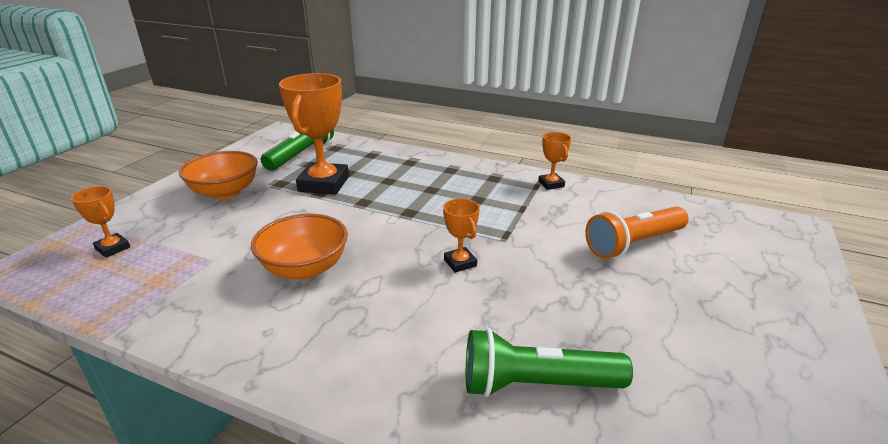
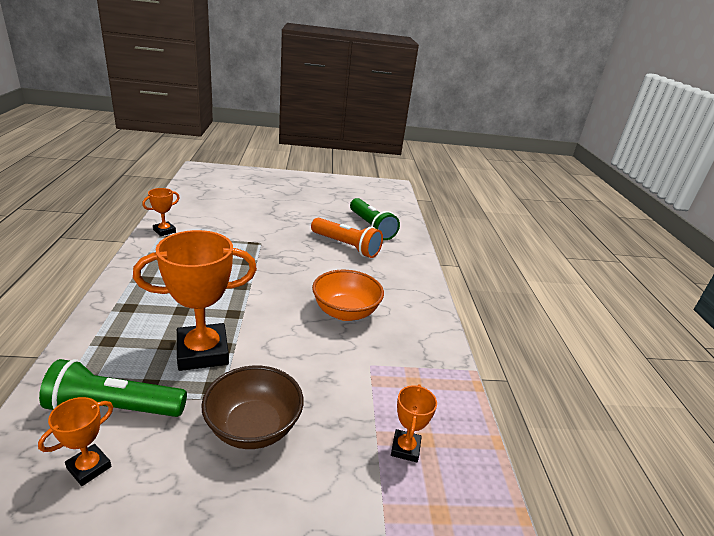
camera: 120 degrees left, 0 degrees up
(225, 192) = (253, 427): orange bowl -> brown bowl
(460, 263) = (297, 254): orange trophy -> orange trophy (89, 467)
(633, 244) = (242, 205): orange flashlight -> orange flashlight (346, 246)

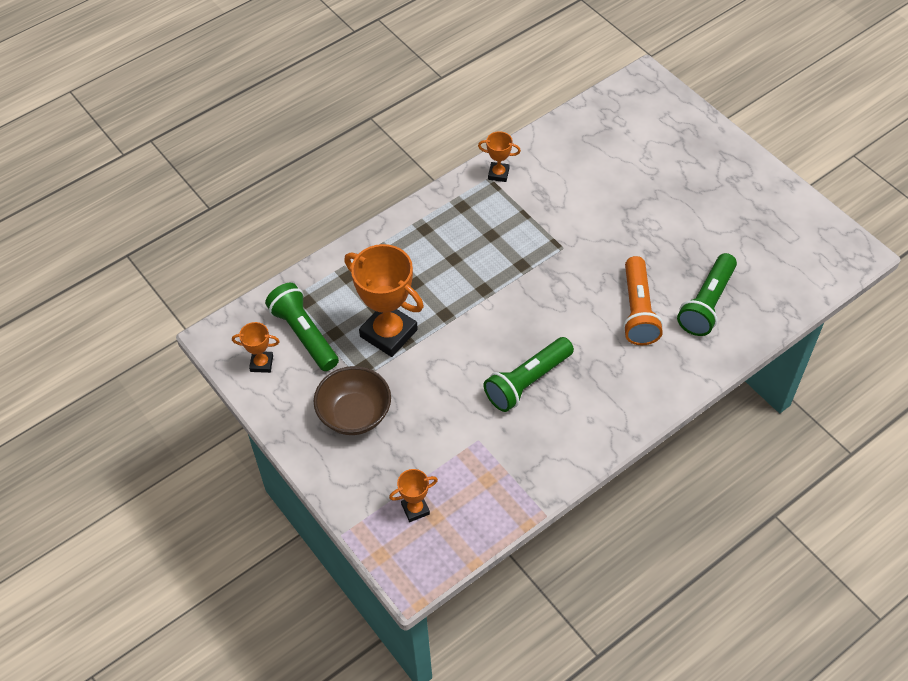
camera: 60 degrees right, 25 degrees up
(345, 312) = (527, 382): orange bowl -> green flashlight

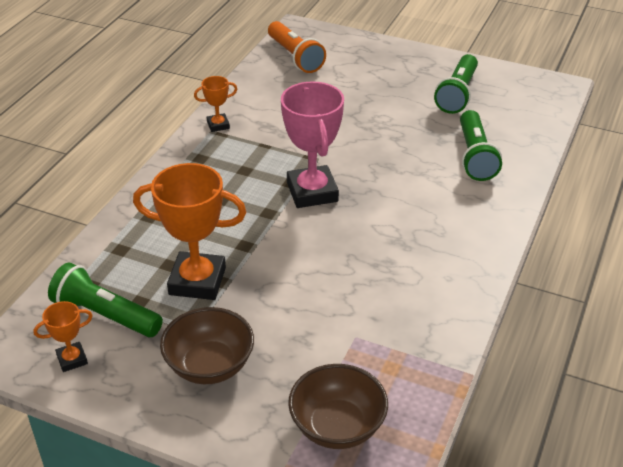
camera: 30 degrees left, 15 degrees down
(415, 509) = (337, 426): orange trophy -> brown bowl
(527, 382) = (366, 270): green flashlight -> green flashlight (457, 94)
(534, 282) = (312, 192): none -> pink trophy
(637, 311) = (421, 181): orange flashlight -> orange flashlight (295, 57)

